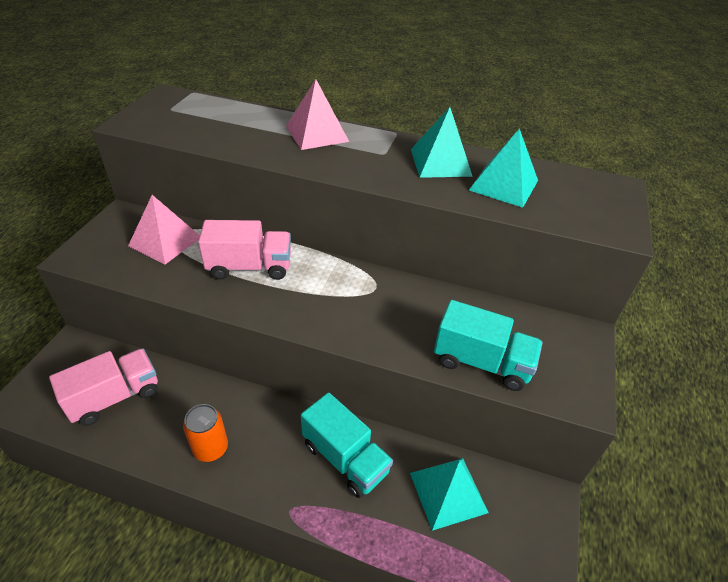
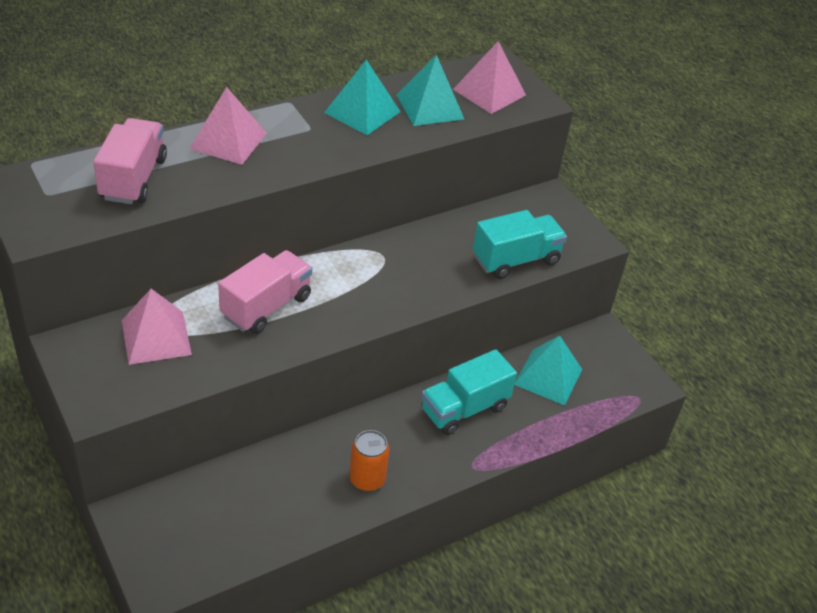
camera: 50 degrees left, 0 degrees up
(115, 397) = (237, 512): pink truck -> pink truck (133, 178)
(345, 458) = (464, 409): turquoise truck -> turquoise truck turned 150 degrees clockwise
(577, 201) = (489, 92): none -> pink pyramid

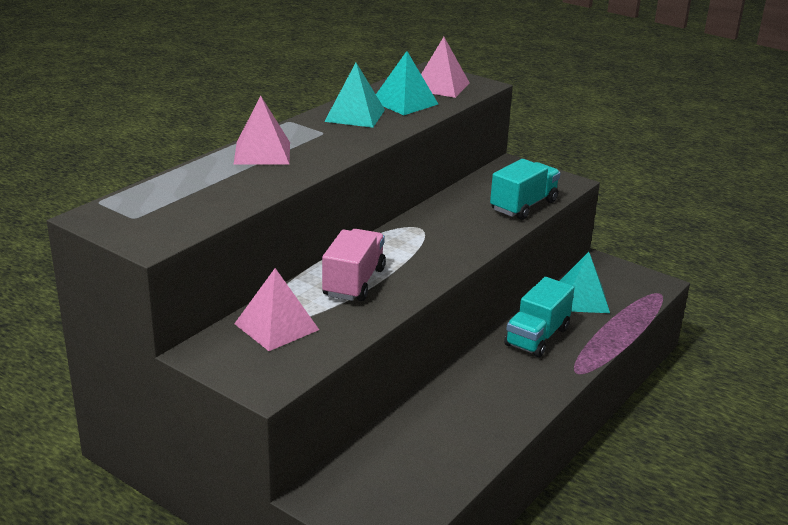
camera: 20 degrees left, 15 degrees down
(133, 178) = (204, 191): pink truck -> none
(367, 479) = (502, 406): orange can -> none

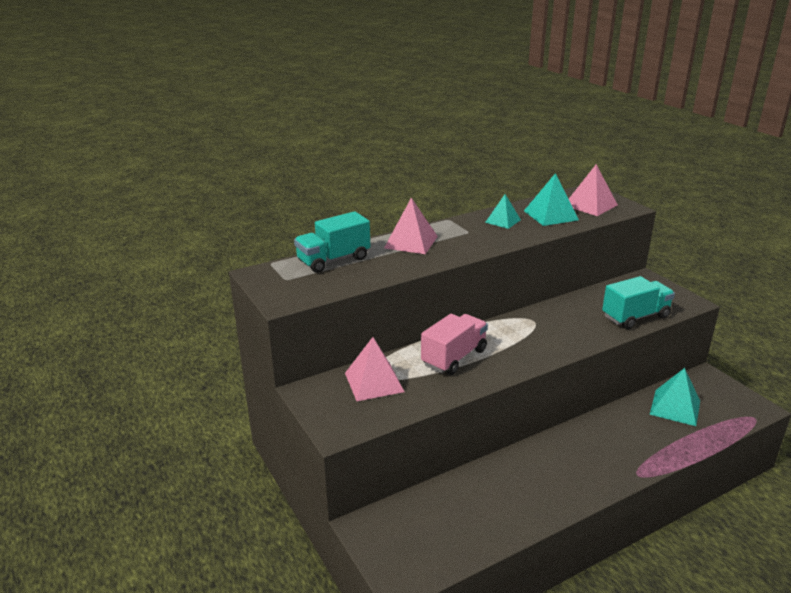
camera: 25 degrees right, 0 degrees up
(355, 115) = (503, 221): turquoise pyramid -> turquoise pyramid, size x0.65
(537, 337) = (616, 433): turquoise truck -> turquoise truck (333, 260)

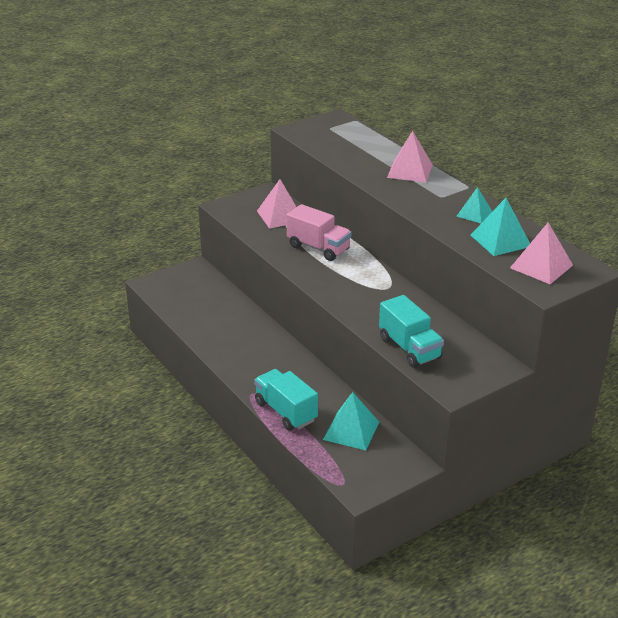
camera: 85 degrees right, 5 degrees up
(333, 260) = (365, 142): turquoise truck -> turquoise truck (285, 412)

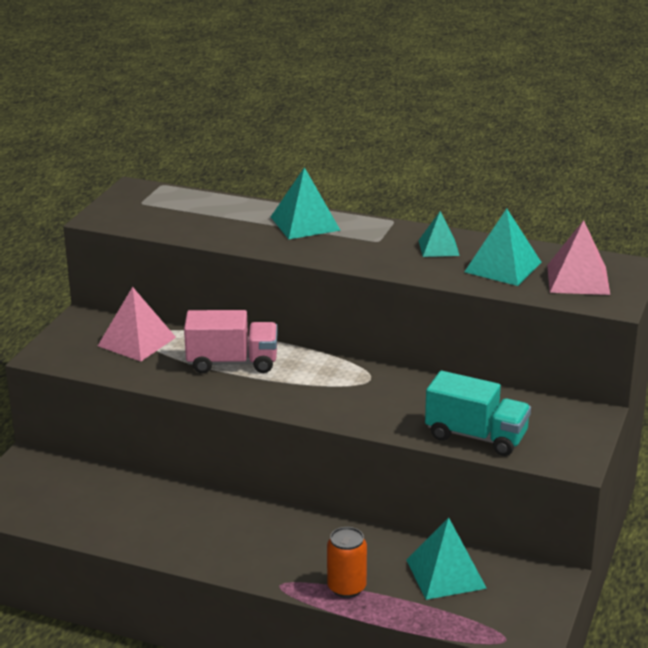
camera: 35 degrees left, 5 degrees down
(285, 412) = (346, 587): turquoise truck -> orange can
(409, 171) = (305, 223): pink pyramid -> turquoise pyramid

